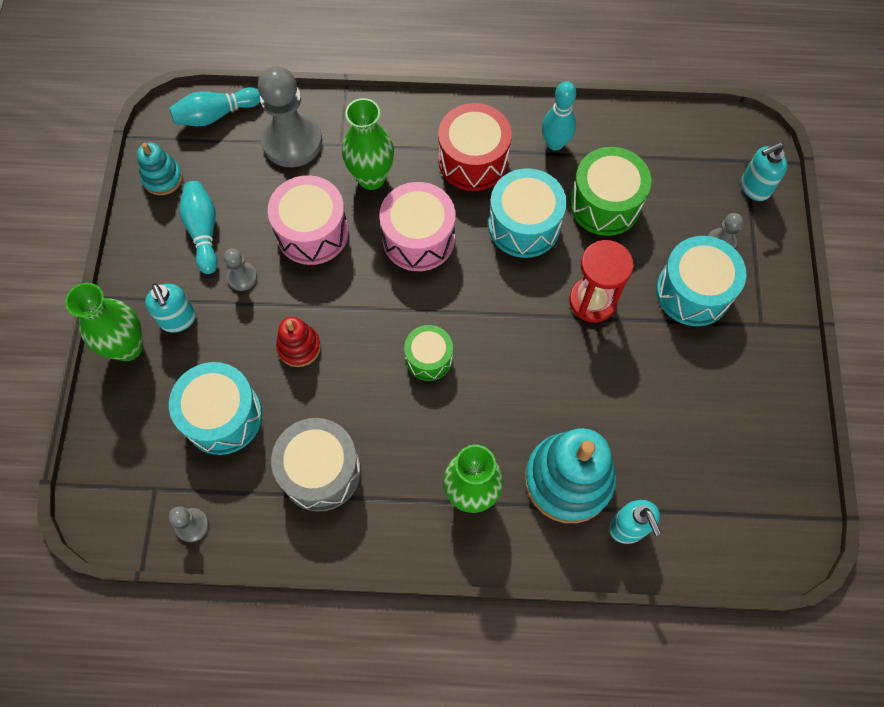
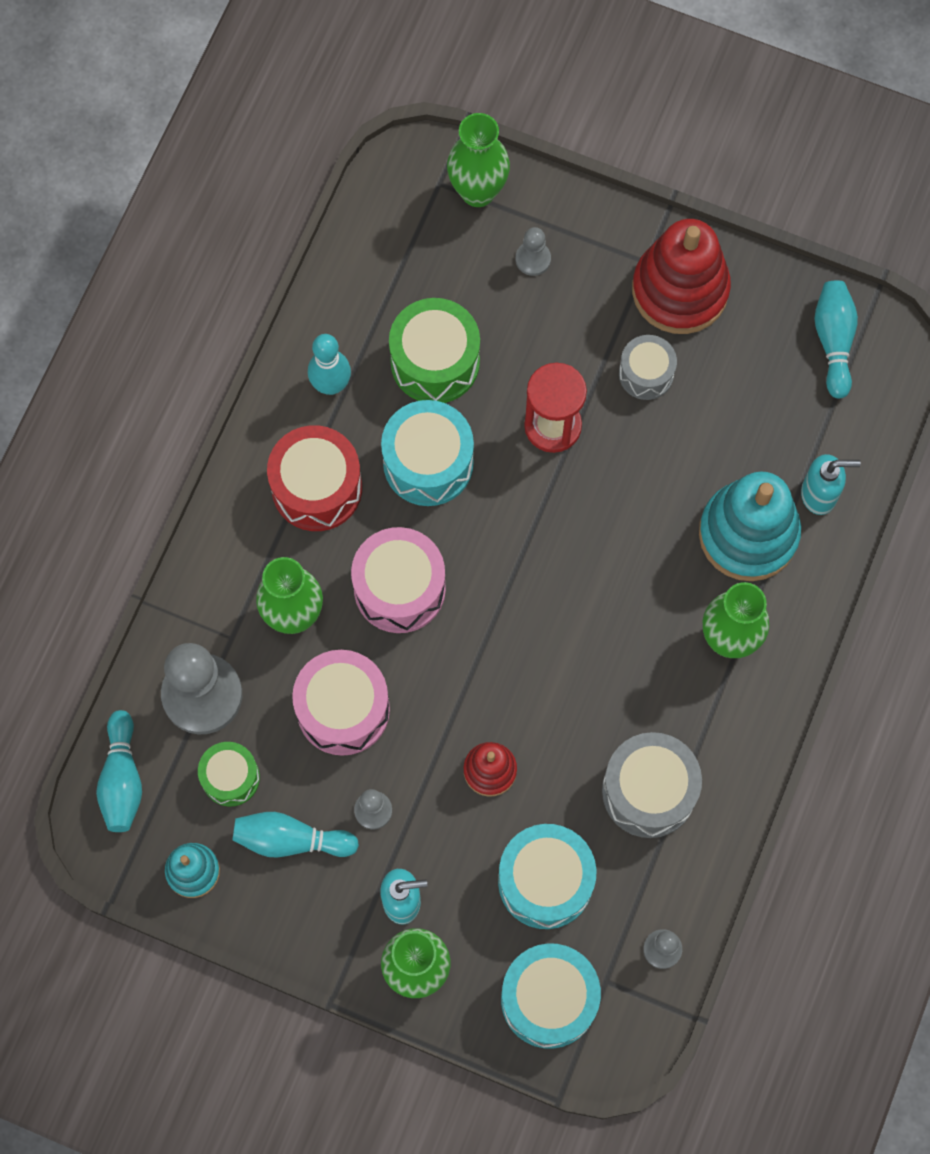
camera: 70 degrees left, 5 degrees up
(429, 358) = (557, 629): green drum -> green drum (230, 777)
(668, 355) = (646, 374): none -> grey drum
(693, 292) = (581, 315): turquoise drum -> turquoise drum (549, 999)
(751, 357) = (680, 290): none -> red stacking toy
(754, 188) = (478, 191): turquoise soap dispenser -> green vase
(770, 495) = (833, 341): none -> turquoise bowling pin

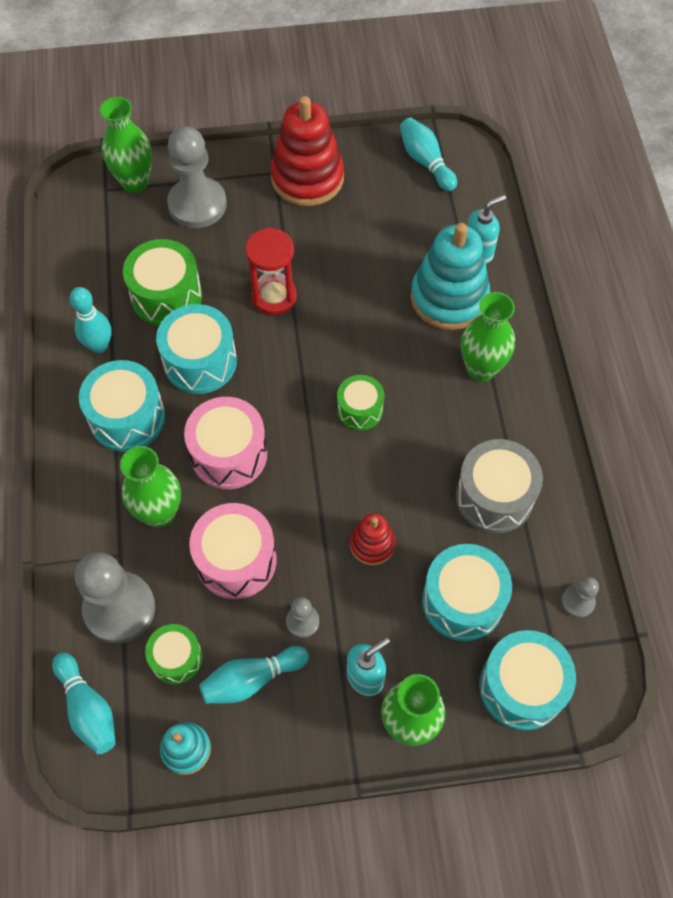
camera: 30 degrees left, 10 degrees down
(317, 488) = (127, 417): red drum -> turquoise drum
(533, 259) = (197, 204): grey pawn -> grey pawn, size x2.14
(567, 614) = (360, 409): none -> green drum
(646, 374) = (317, 236): grey drum -> none

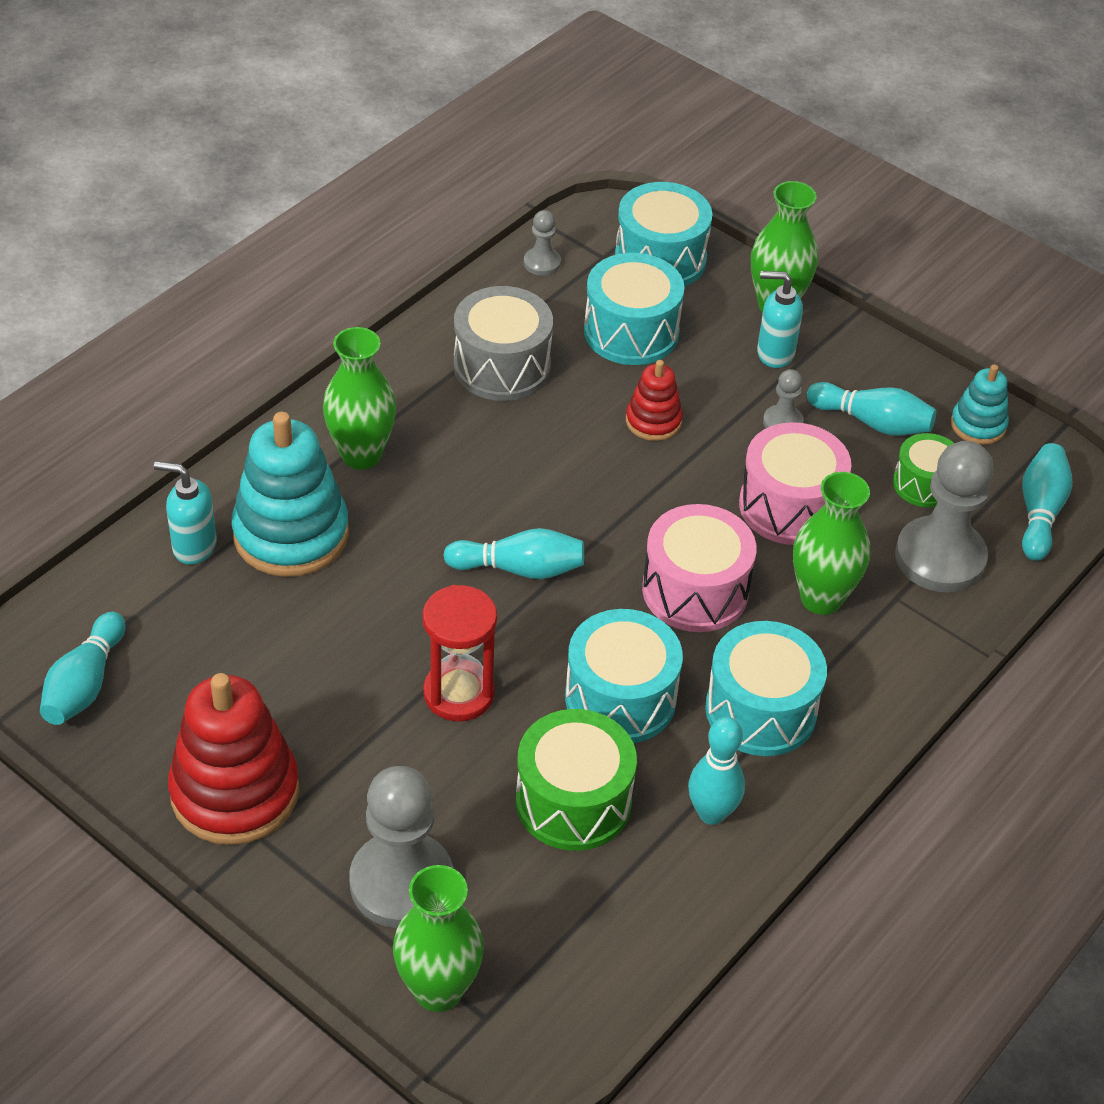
camera: 135 degrees left, 15 degrees down
(326, 382) = (519, 569): none -> turquoise bowling pin
(360, 409) = (521, 520): green drum -> none

